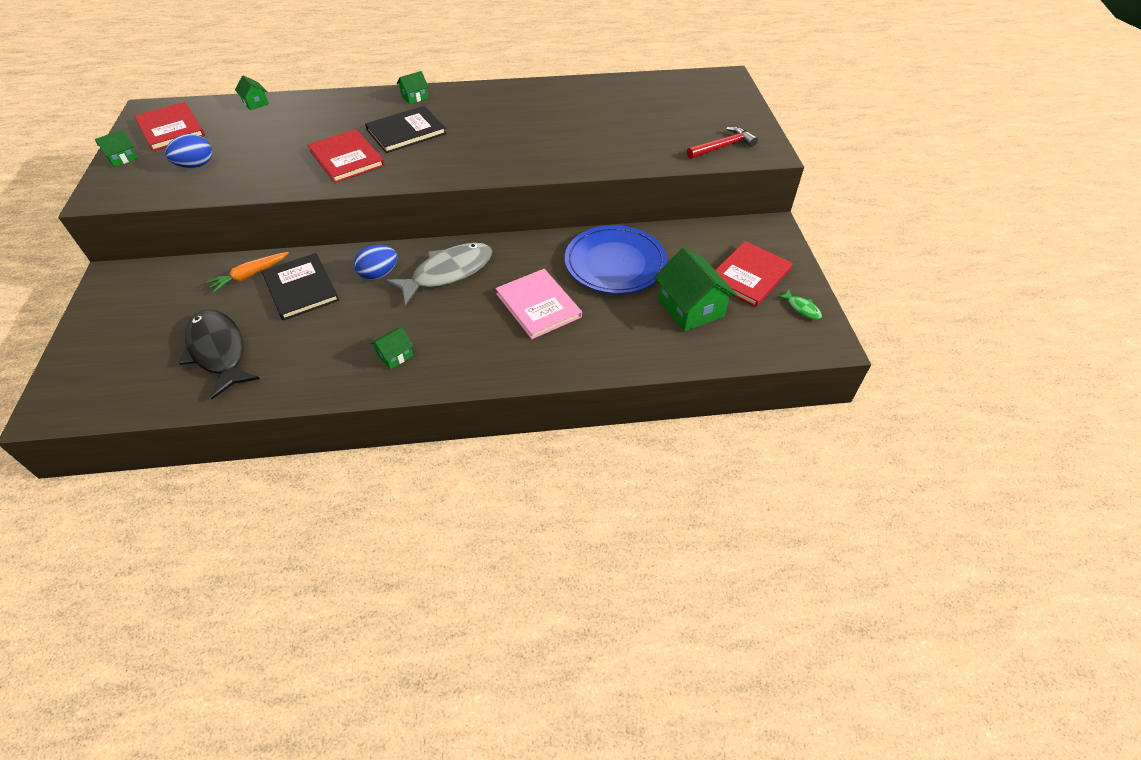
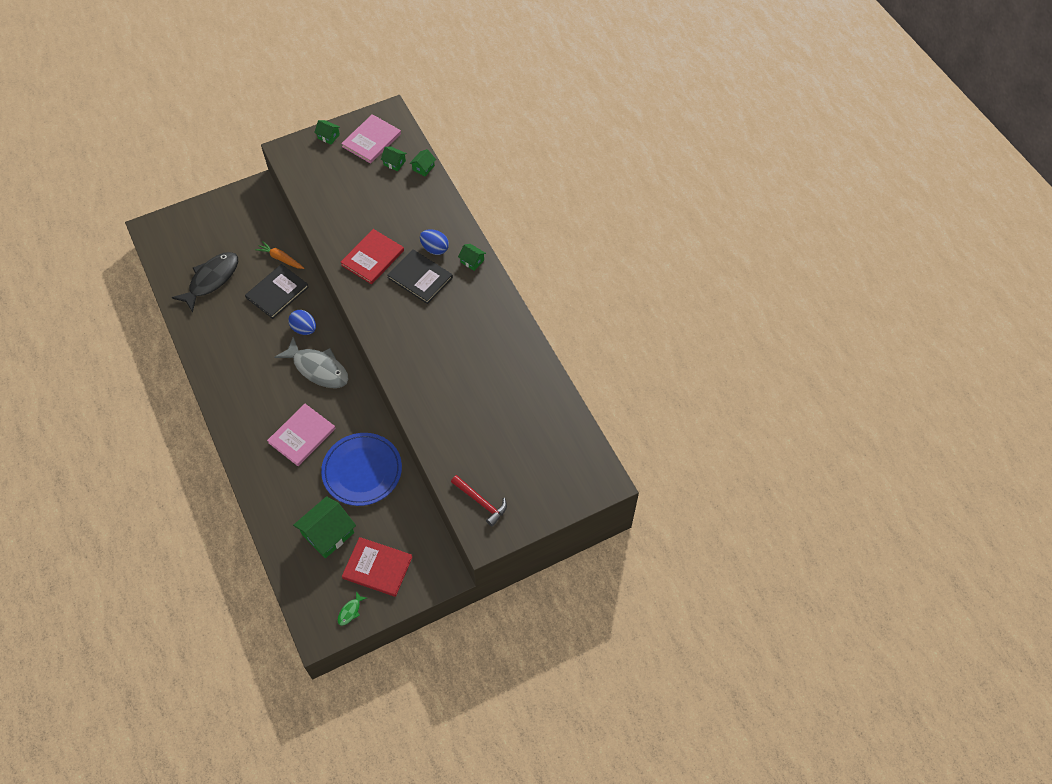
camera: 70 degrees right, 10 degrees up
(171, 129) = (371, 140): red book -> pink book
(196, 165) = (334, 179): blue egg -> blue egg (435, 249)
(395, 355) = (233, 372): green house -> green house (394, 163)

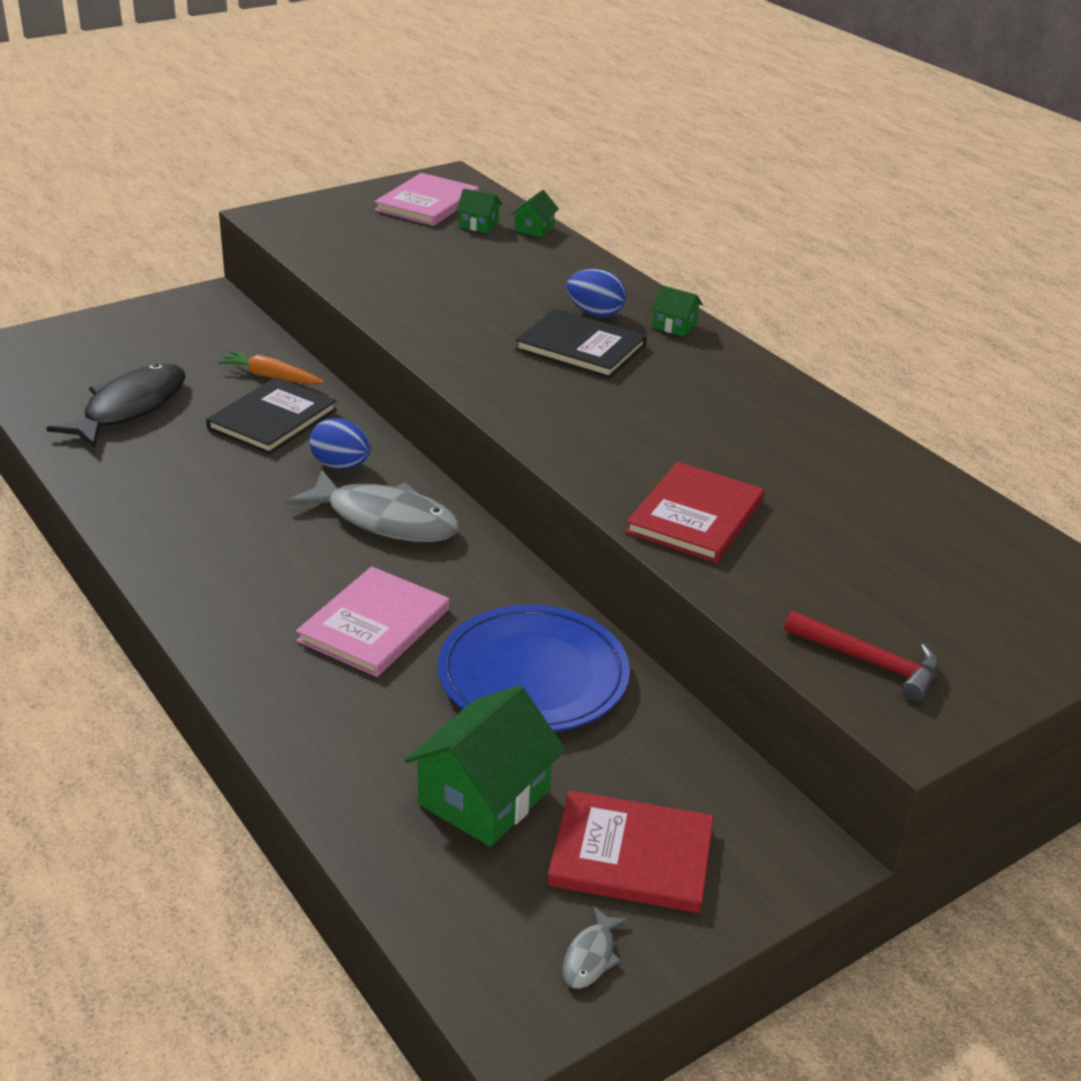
camera: 10 degrees left, 25 degrees down
(328, 136) = (346, 201): green house -> none
(350, 611) = (590, 956): green fish -> grey fish
(372, 258) = (476, 327): red book -> red book (695, 516)

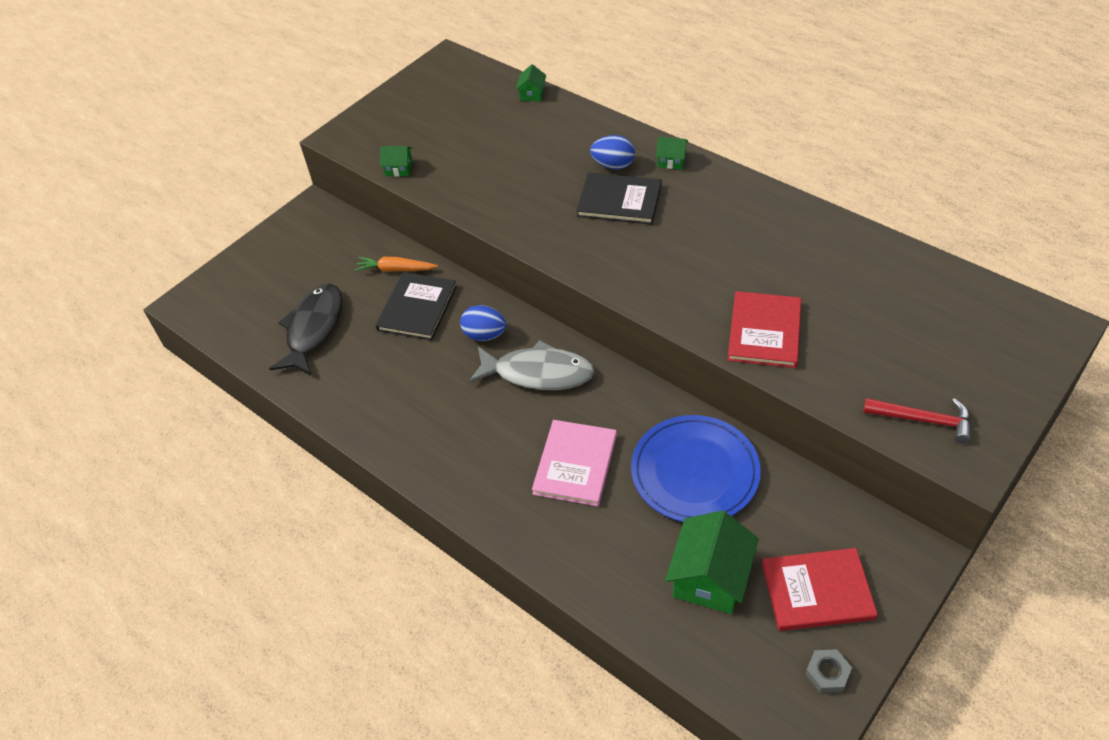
camera: 10 degrees left, 15 degrees up
(427, 203) = (444, 90): pink book -> none
(478, 225) = (491, 101): green house -> green house (398, 168)
(590, 956) = (827, 673): grey fish -> grey nut

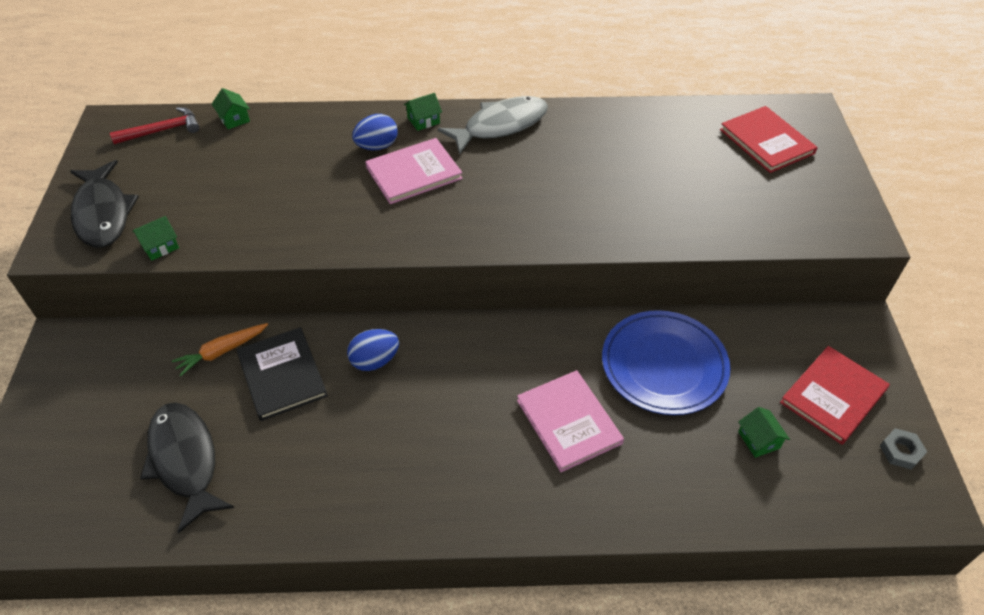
camera: 45 degrees left, 0 degrees up
(386, 126) = (103, 213): none -> black fish
(538, 373) = (458, 365): grey fish -> grey fish (500, 126)
(619, 201) = (414, 173): black book -> pink book
(710, 577) = (759, 440): green house -> green house, size x0.50
(764, 331) = (638, 217): red book -> red book (766, 141)
(923, 420) = (806, 219): red hammer -> red hammer (162, 130)

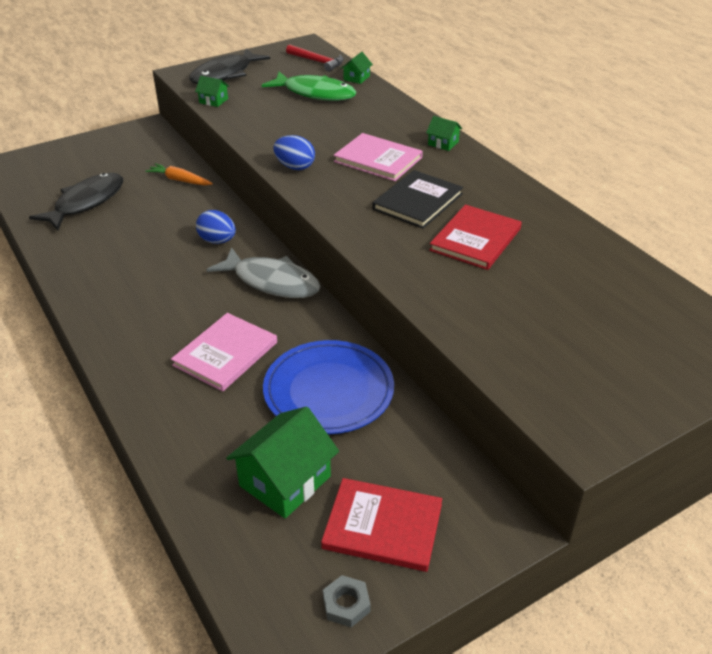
camera: 60 degrees right, 10 degrees down
(234, 161) = (315, 93): none -> green fish
(282, 375) = (177, 209): black book -> black book (418, 201)
(377, 146) = (390, 136): blue egg -> blue egg (295, 167)
(500, 126) = (479, 177): grey fish -> grey fish (271, 282)
(759, 440) = (285, 481): green house -> green house, size x1.99
(766, 141) = (652, 331): red book -> red book (475, 239)

